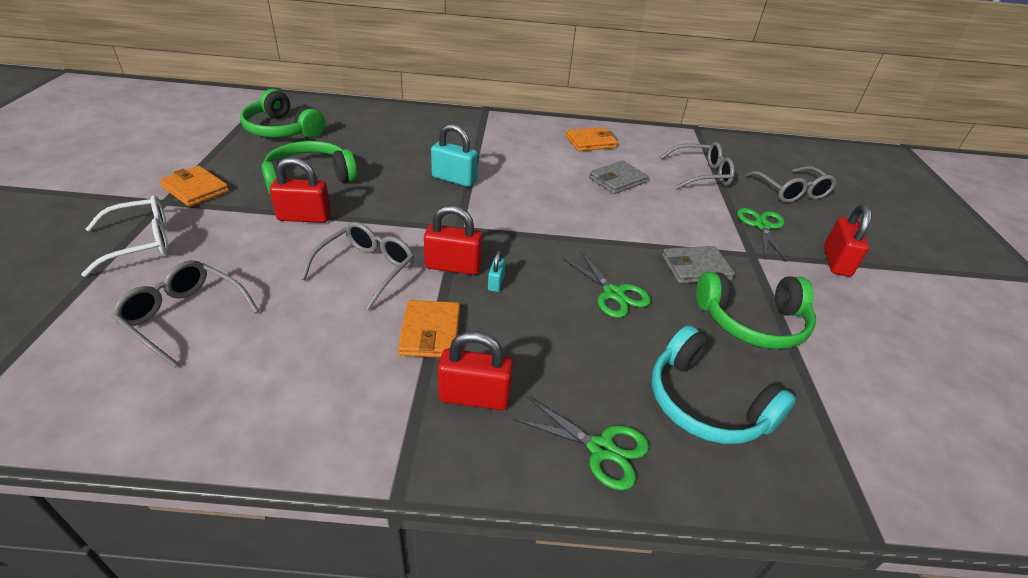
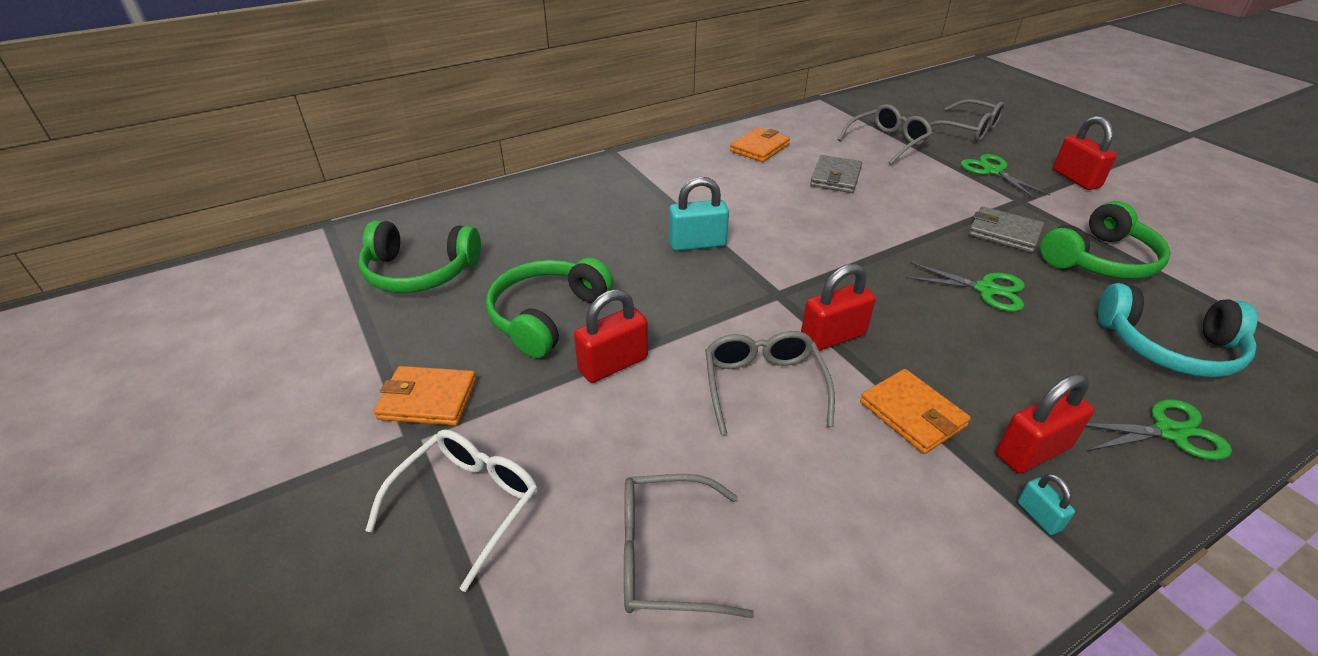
camera: 30 degrees left, 0 degrees up
(496, 283) = (890, 332): turquoise padlock -> turquoise padlock (1038, 516)
(696, 268) = (1004, 233): grey wallet -> grey wallet turned 75 degrees clockwise

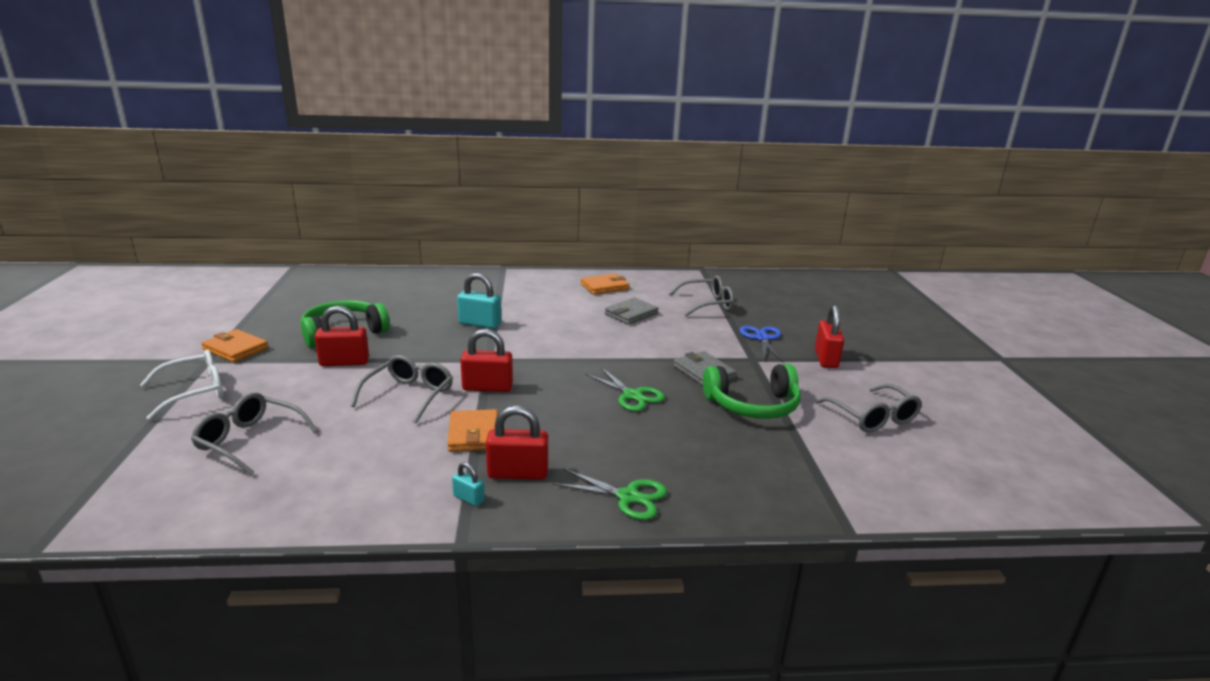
camera: 25 degrees right, 15 degrees down
(420, 272) = (308, 297): green headphones -> none
(968, 130) = (788, 311): grey glasses -> grey glasses (873, 417)
(992, 171) = (762, 338): green scissors -> blue scissors
(1038, 516) = (469, 498): turquoise padlock -> turquoise padlock turned 60 degrees counterclockwise
(1169, 347) = (714, 461): turquoise headphones -> none

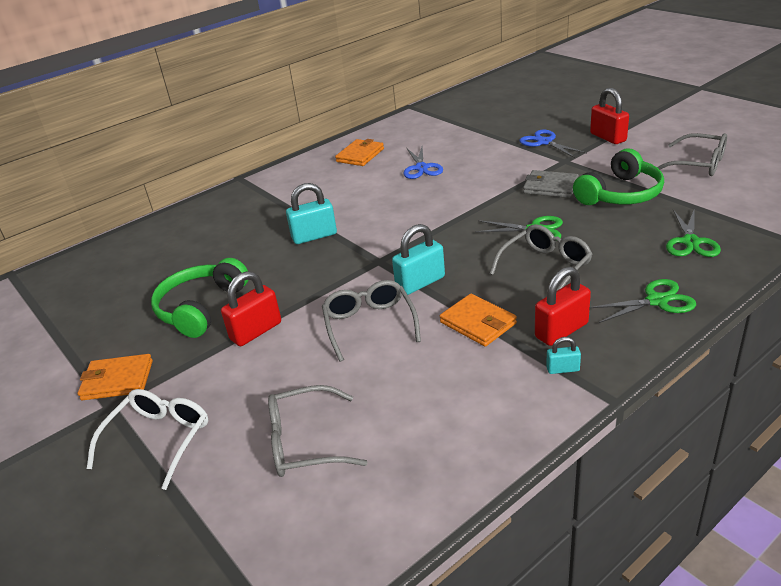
camera: 30 degrees left, 10 degrees up
(487, 387) = (420, 283): red padlock -> turquoise padlock
(631, 314) = (421, 168): grey wallet -> blue scissors
(707, 304) = (463, 133): grey glasses -> grey glasses (545, 267)
(743, 471) = (690, 242): none -> green scissors

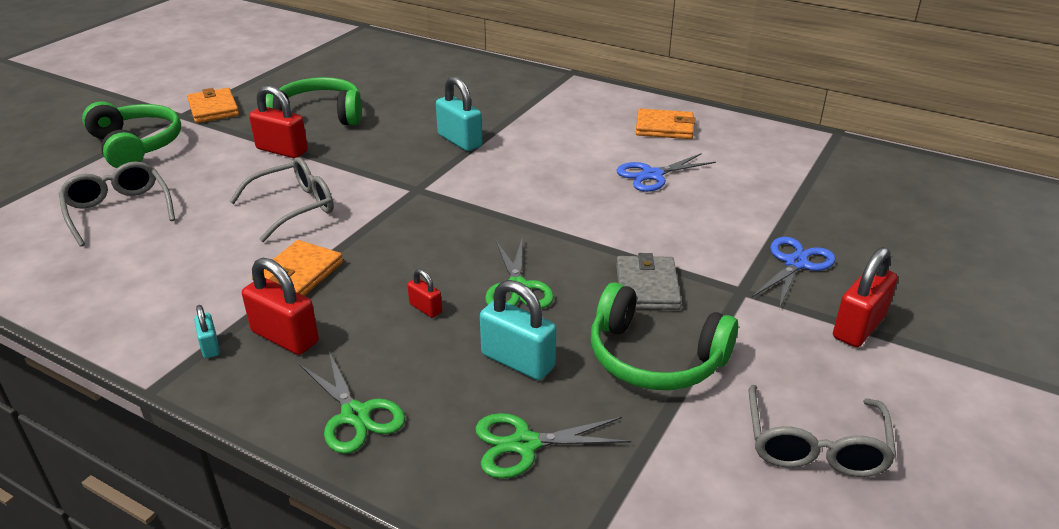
camera: 65 degrees right, 0 degrees up
(159, 439) = (136, 145): white glasses -> green headphones
(420, 283) = (376, 223): turquoise padlock -> turquoise padlock (518, 361)
(545, 267) = (425, 308): grey glasses -> red padlock

